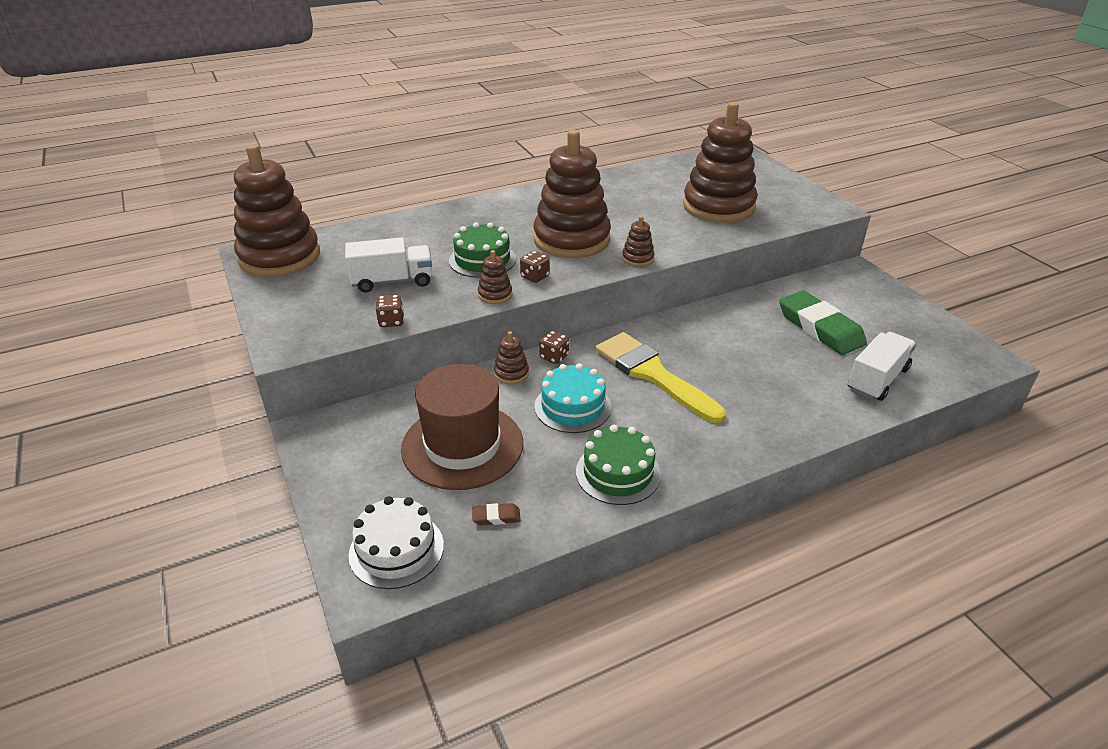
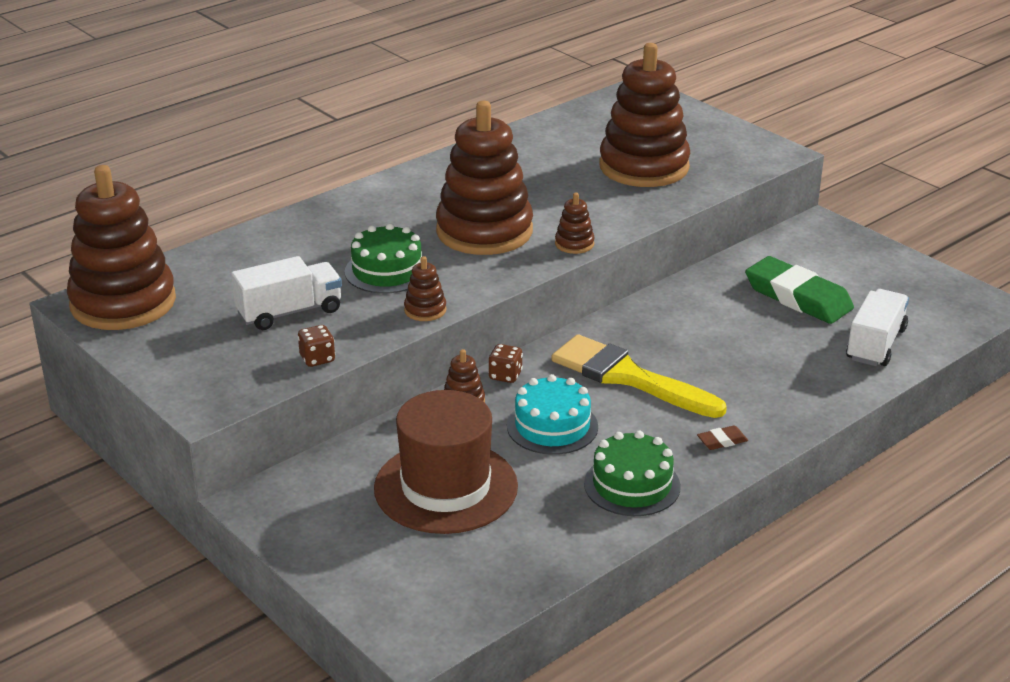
camera: 15 degrees left, 5 degrees down
(396, 549) = (427, 599): white cake -> none
(496, 517) = (519, 550): brown eraser -> brown eraser (722, 441)
(535, 277) = (462, 282): brown dice -> none

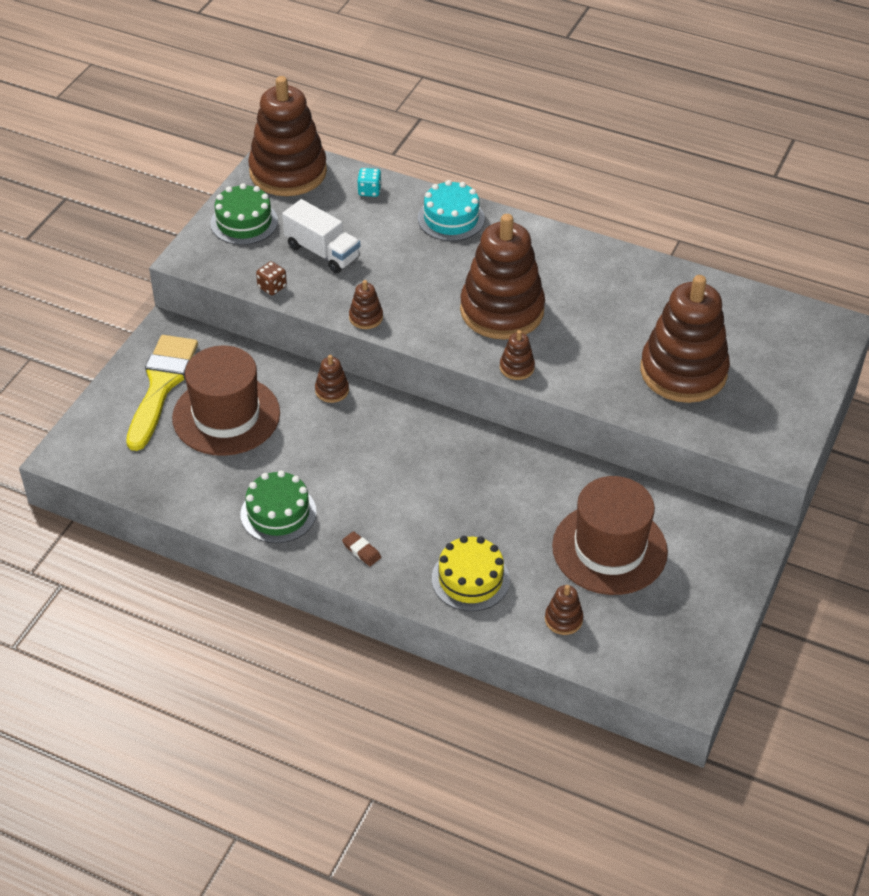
camera: 65 degrees right, 15 degrees up
(217, 260) = (369, 191): none -> turquoise dice
(387, 271) = (408, 279): green cake -> green cake (244, 222)
(505, 375) = (378, 402): brown dice -> none
(552, 426) = (327, 448): turquoise cake -> turquoise cake (451, 219)
(628, 377) = (417, 472): yellow brush -> yellow brush (161, 385)
(798, 297) = (609, 549): green eraser -> brown hat
(798, 383) = (470, 579): none -> yellow cake
(875, 344) = (563, 619): white truck -> brown stacking toy

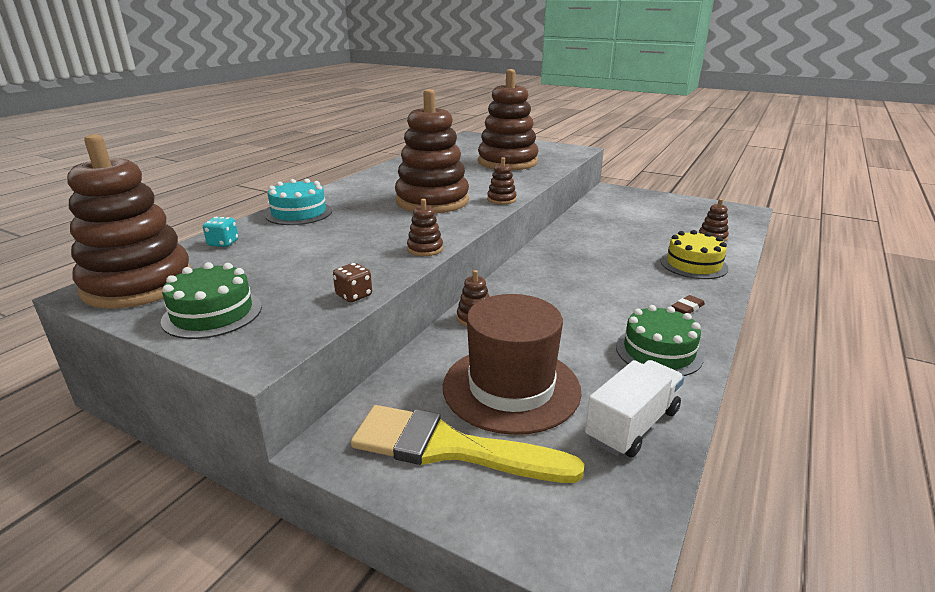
camera: 85 degrees left, 20 degrees down
(322, 252) = (308, 267): white truck -> white truck (632, 425)
(609, 549) = (639, 222): brown hat -> none

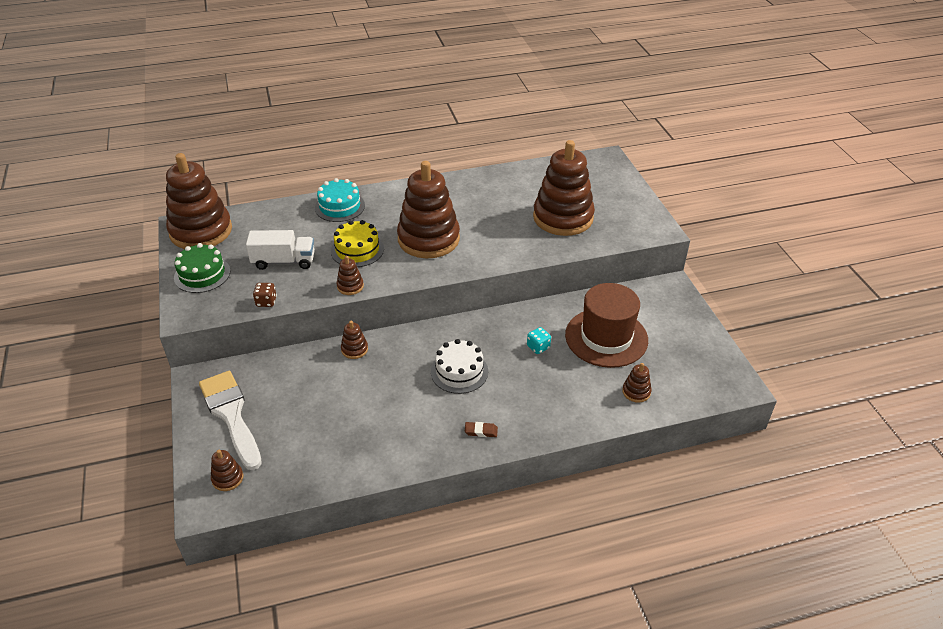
camera: 45 degrees right, 15 degrees up
(223, 243) = (270, 216): turquoise dice -> turquoise dice (538, 347)
(449, 448) = (231, 415): yellow brush -> white brush
(501, 199) = (473, 264): brown stacking toy -> brown stacking toy (227, 478)
(511, 388) = (300, 406): brown hat -> brown hat (606, 337)
(591, 285) = (459, 371): none -> white cake
(632, 425) = (313, 467): white truck -> white truck (284, 261)
(658, 352) = (403, 443): green cake -> none
(693, 264) = (562, 404): yellow cake -> yellow cake (357, 250)

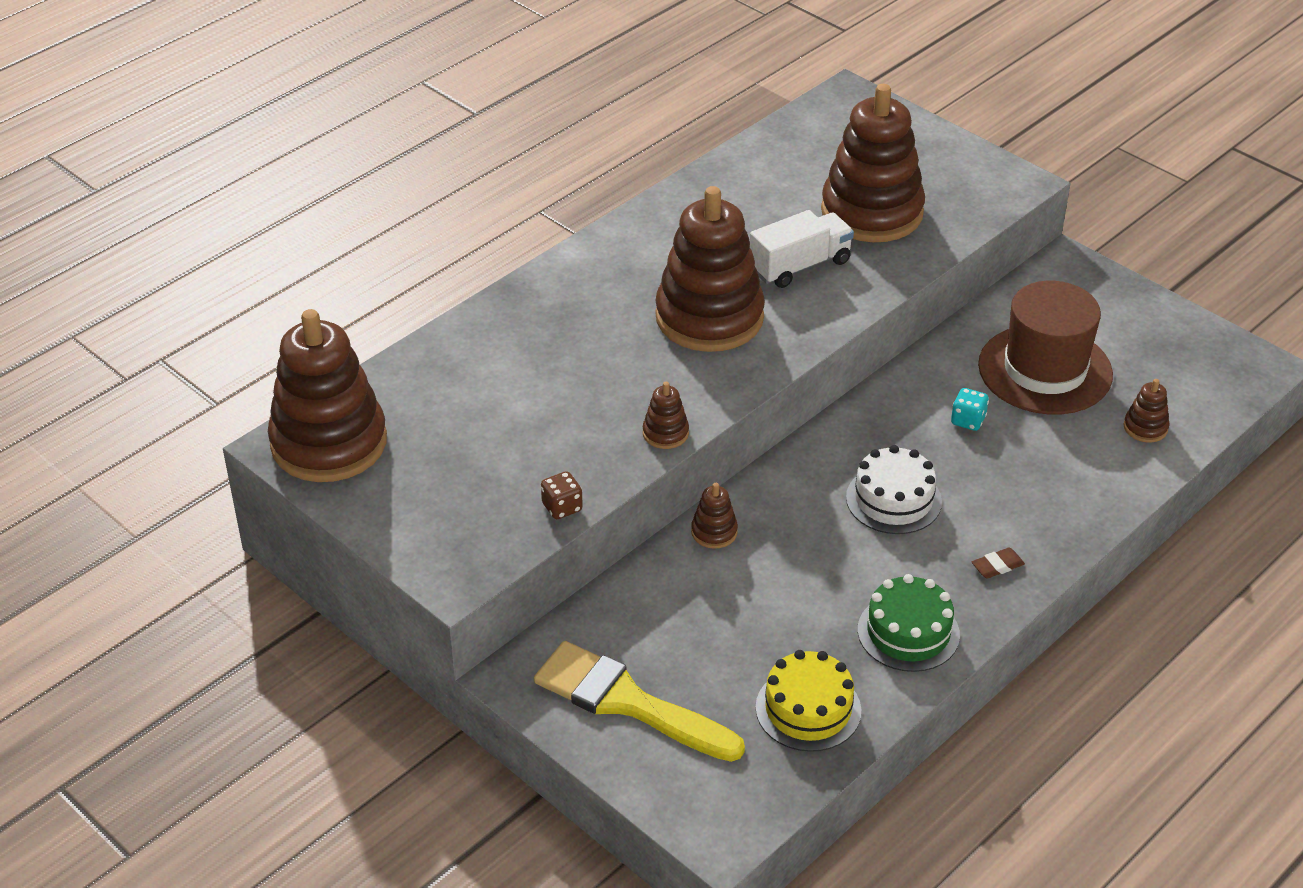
camera: 30 degrees left, 0 degrees up
(202, 274) = (411, 508): green cake -> green cake (908, 632)
(227, 478) = (715, 786): brown stacking toy -> none
(231, 415) = (627, 702): white brush -> yellow brush
(284, 261) = (522, 437): white truck -> white truck (800, 266)
(340, 206) = (518, 318): turquoise cake -> none
(357, 250) = (618, 375): yellow cake -> yellow cake (808, 709)

